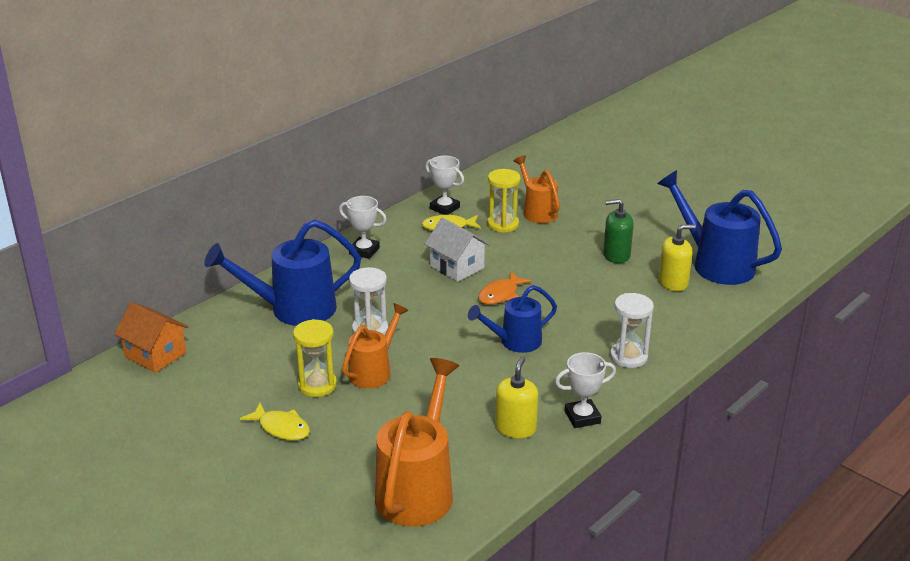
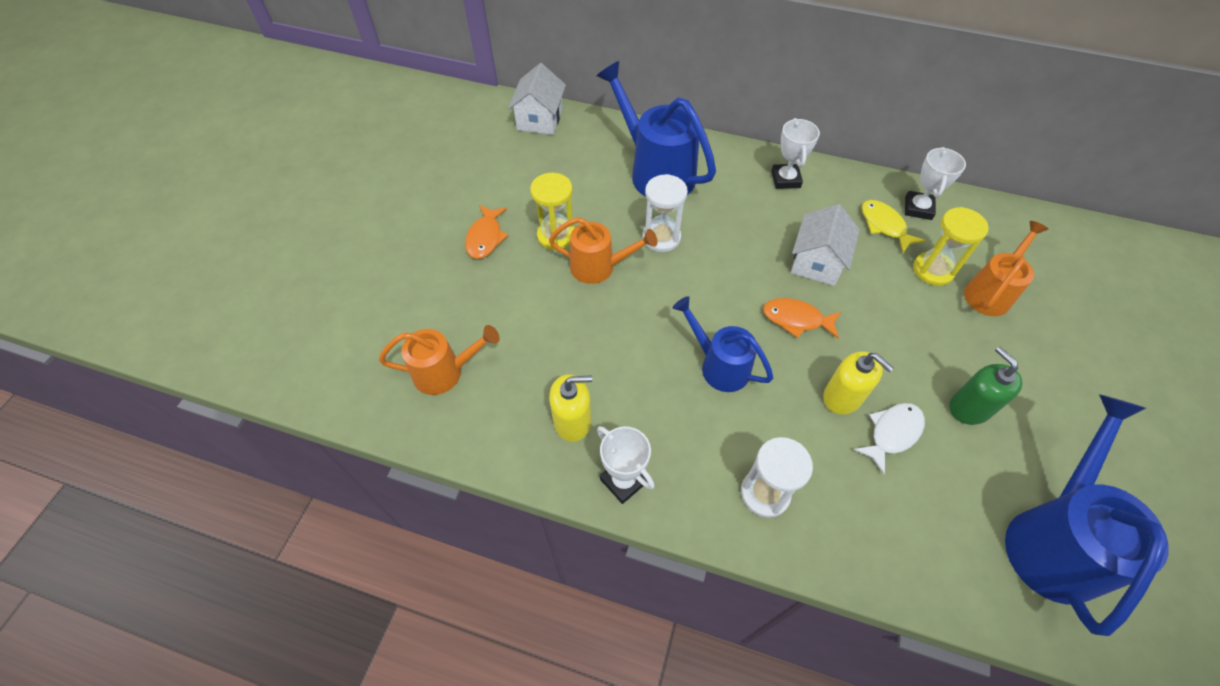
camera: 65 degrees right, 25 degrees up
(155, 355) = (540, 119): orange house -> white house
(281, 428) = (485, 237): yellow fish -> orange fish
(418, 488) = (446, 372): orange watering can -> orange watering can, size x0.61
(616, 290) = (892, 433): none -> white fish
(673, 282) = (962, 496): yellow soap dispenser -> yellow soap dispenser (842, 397)

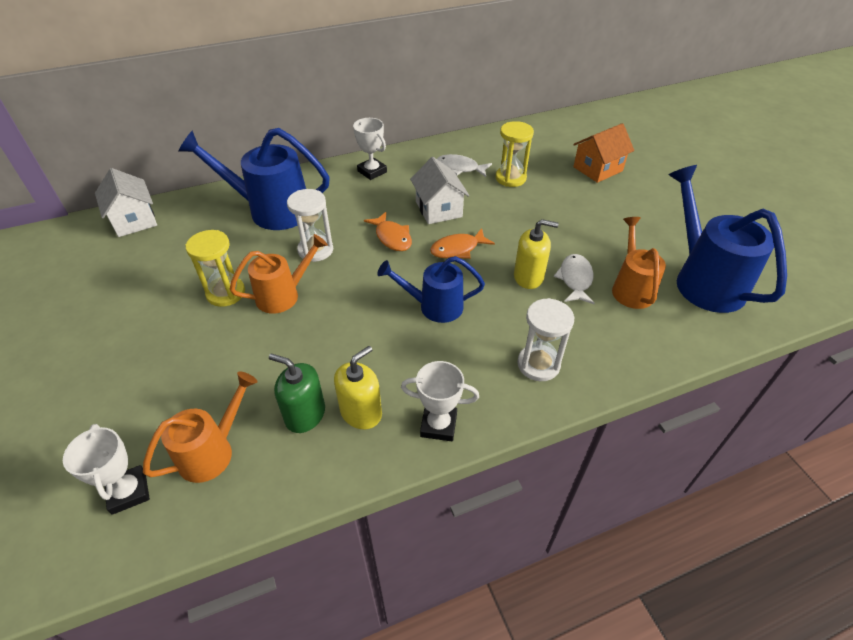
camera: 40 degrees left, 10 degrees down
(485, 237) = (159, 328): orange fish -> orange fish (392, 237)
(884, 226) = (460, 168): yellow fish -> white fish
(918, 208) = (470, 149): white trophy -> white trophy (129, 492)
(969, 408) = (600, 239): green soap dispenser -> green soap dispenser (305, 414)
(990, 292) = (551, 173): orange watering can -> orange watering can (631, 288)
(1058, 319) = (597, 169): none -> orange house

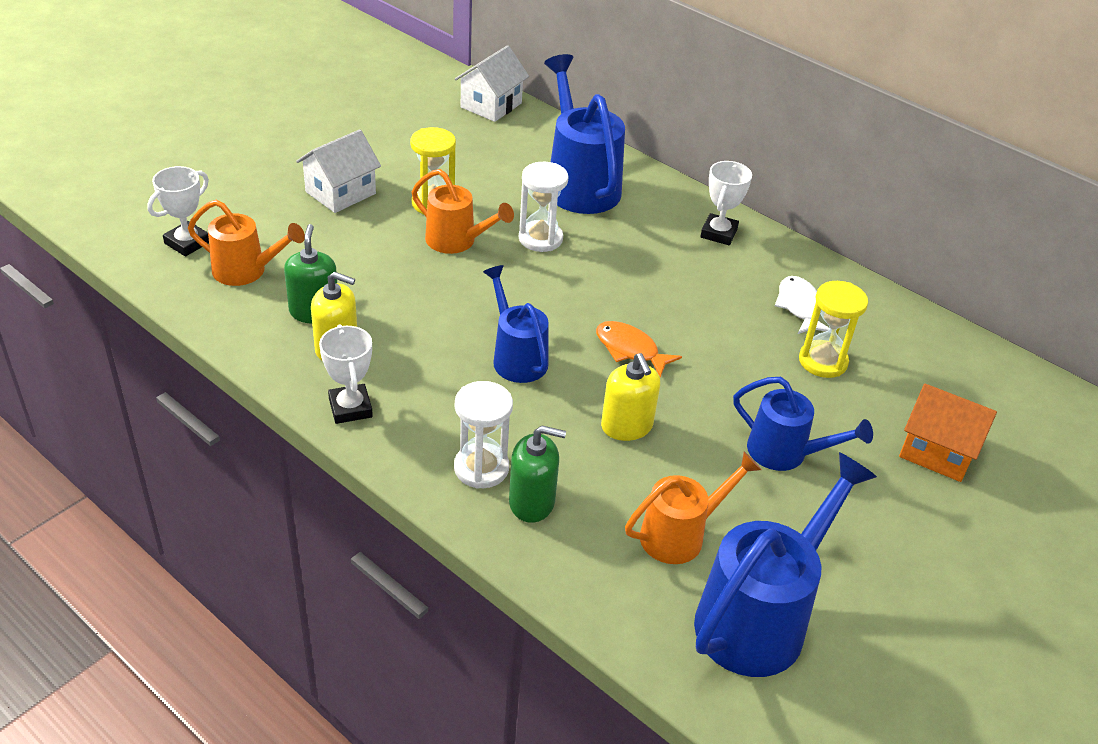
camera: 60 degrees right, 5 degrees down
(392, 237) = (608, 289): orange fish -> none
(438, 209) = (694, 312): white house -> white house (340, 193)
(575, 279) = (655, 473): white fish -> none
(579, 220) = (786, 453): none -> blue watering can
(581, 348) = (532, 502): none -> green soap dispenser

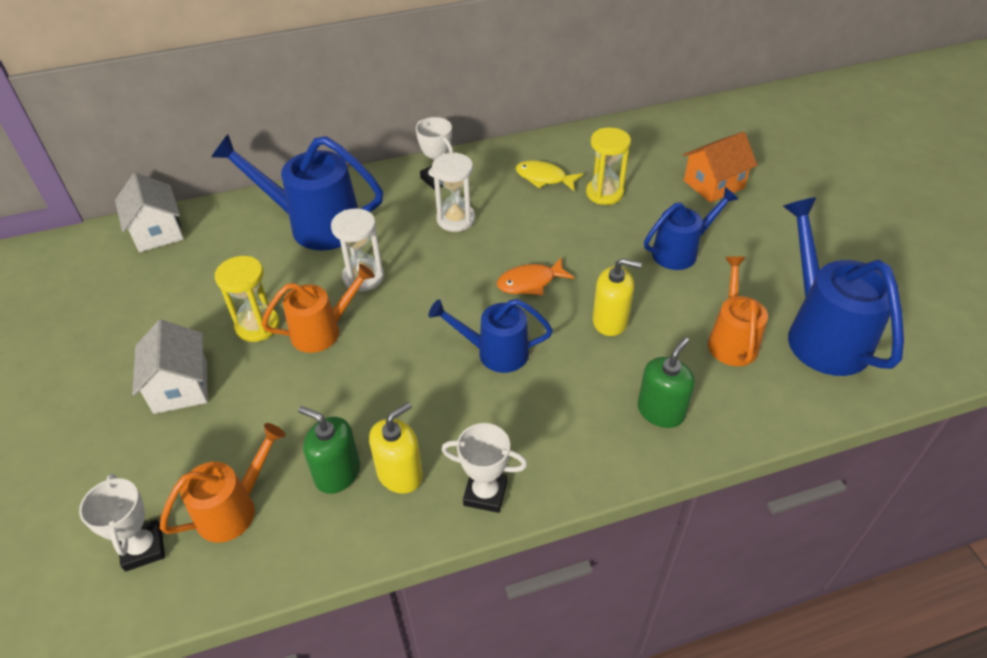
camera: 55 degrees left, 5 degrees up
(481, 468) = (608, 428): white hourglass -> white hourglass (455, 219)
(799, 307) = (544, 178): white fish -> yellow fish

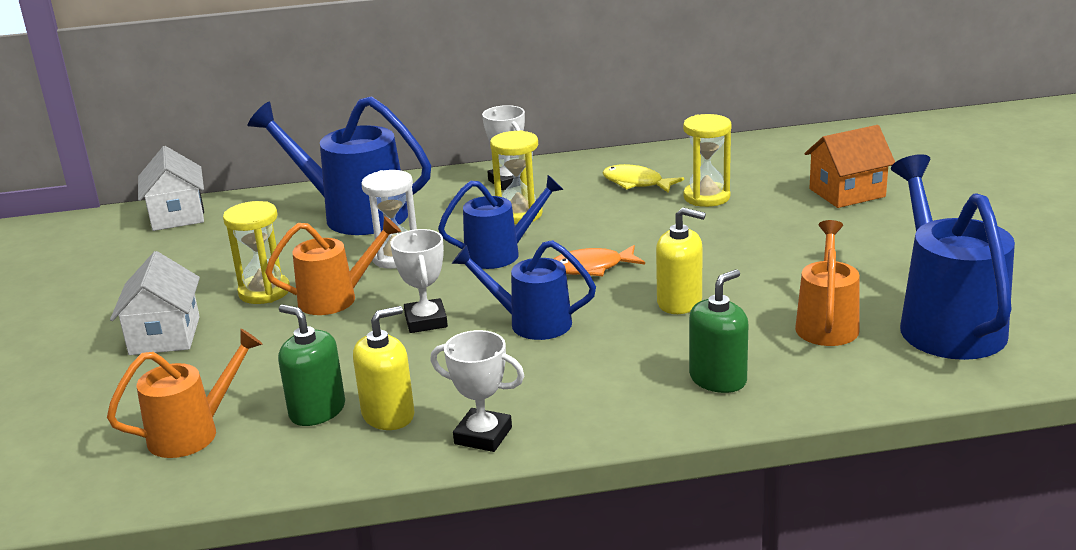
camera: 10 degrees right, 20 degrees down
(143, 548) = (85, 457): white trophy -> white trophy (426, 321)
(455, 219) = (519, 214): white hourglass -> yellow hourglass
(681, 251) = (786, 248): blue watering can -> blue watering can (501, 254)

